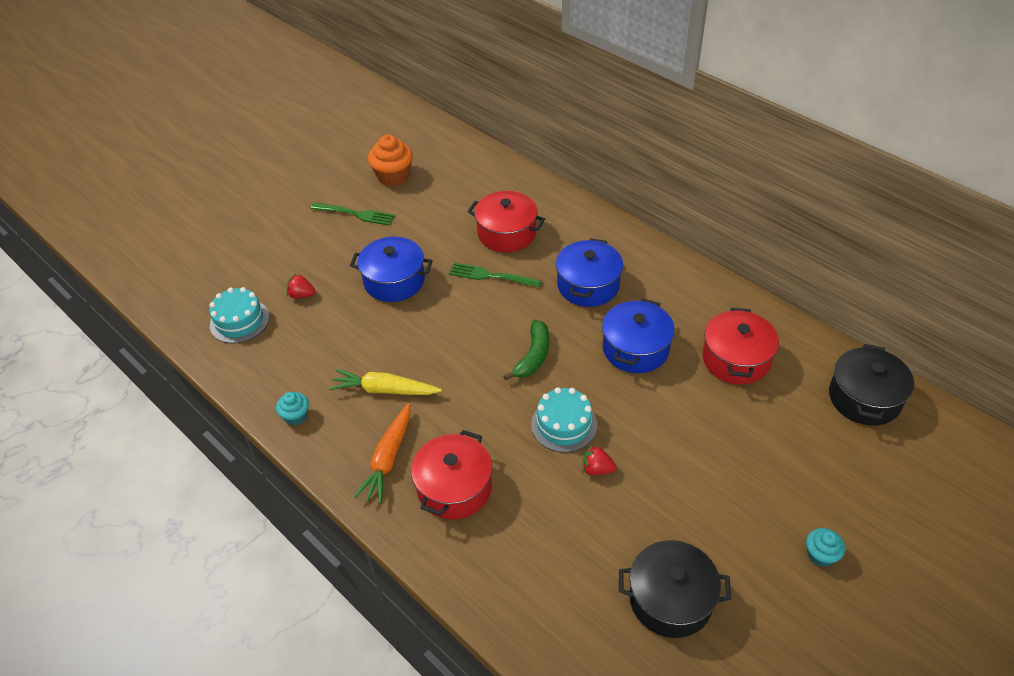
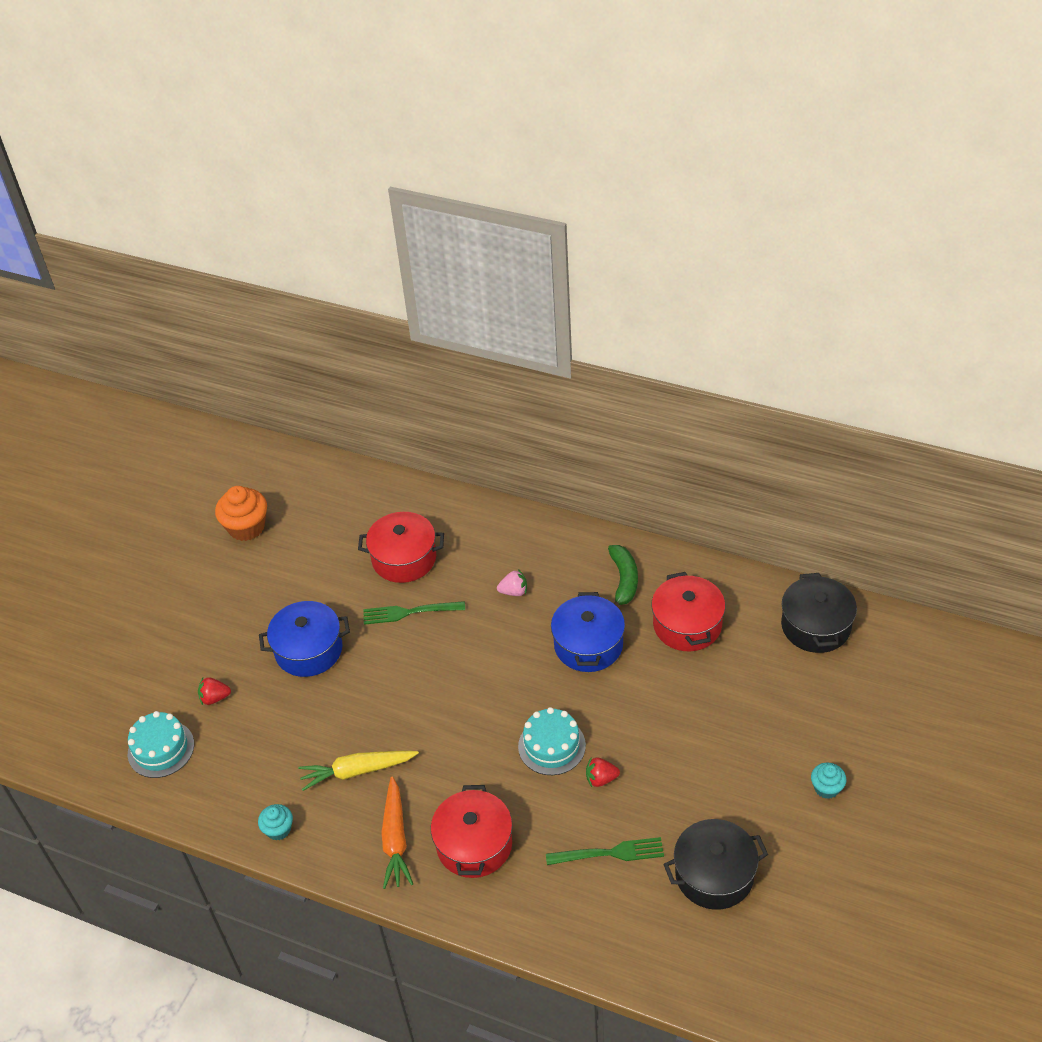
camera: 20 degrees left, 0 degrees up
(355, 214) = (226, 585): green fork -> green fork (609, 853)
(533, 356) = (491, 686): green banana -> green banana (624, 580)
(588, 285) = (514, 591): blue pot -> pink strawberry

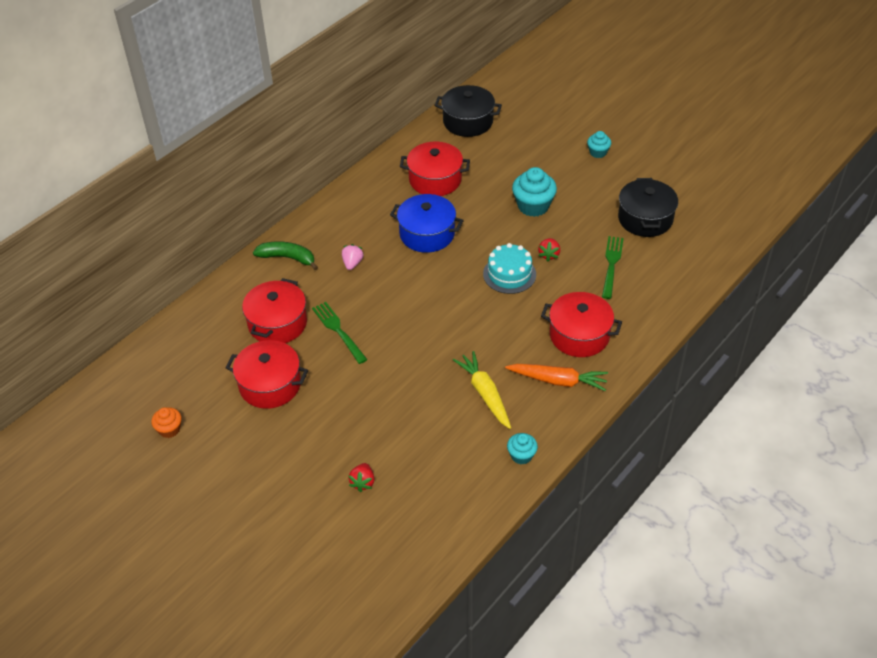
camera: 75 degrees left, 0 degrees up
(161, 749) = (401, 532): turquoise cake -> none
(246, 527) = (169, 429): orange cupcake -> orange cupcake, size x0.57
(309, 650) = (343, 405): blue pot -> none
(320, 582) = (270, 385): none -> red pot
(357, 771) = (485, 394): yellow carrot -> yellow carrot turned 150 degrees clockwise
(409, 612) = (338, 331): green fork -> green fork turned 135 degrees clockwise
(624, 580) = (376, 201): green banana -> green banana (287, 258)
(684, 739) = (533, 206): none -> turquoise cupcake

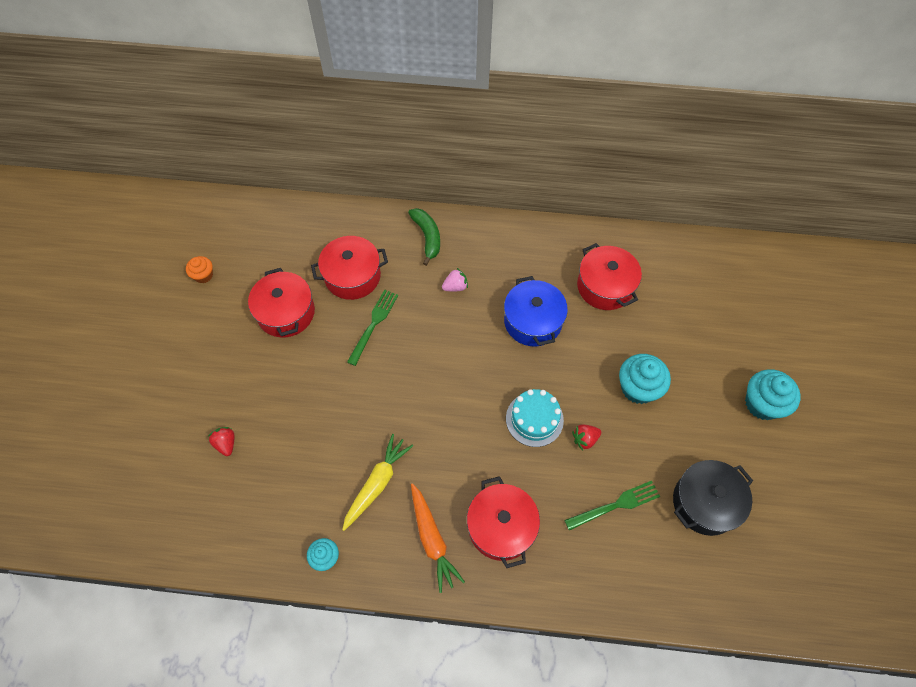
camera: 55 degrees right, 15 degrees up
(362, 482) = (226, 444): red strawberry -> red strawberry turned 90 degrees clockwise
(468, 122) = (703, 266): black pot -> none
(598, 152) = (762, 403): turquoise cupcake -> turquoise cupcake, size x1.76

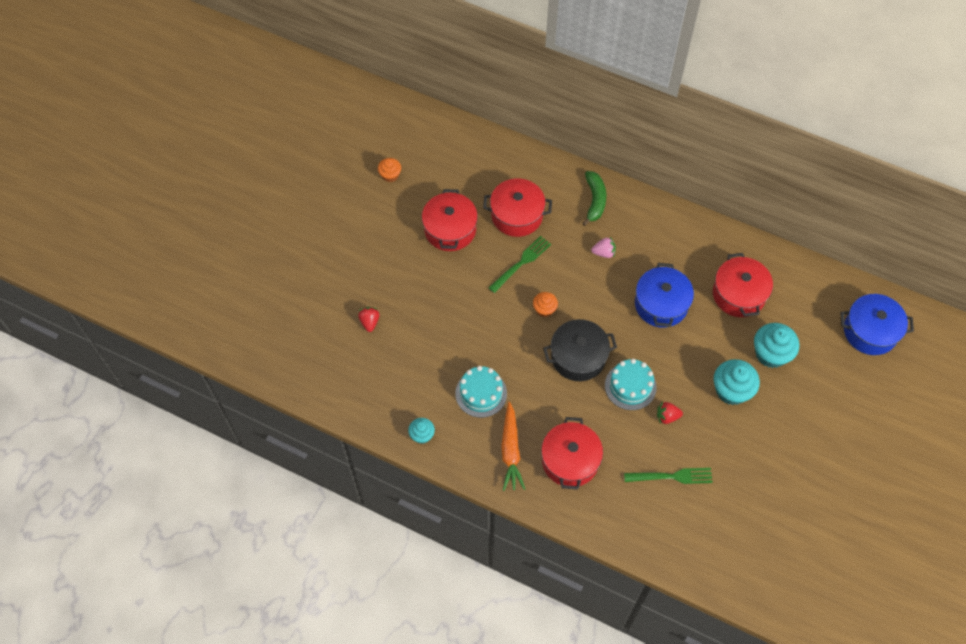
camera: 20 degrees right, 0 degrees up
(377, 483) = (481, 393): yellow carrot -> turquoise cake
(415, 366) = (544, 309): none -> orange cupcake
(705, 502) = (749, 500): black pot -> black pot (578, 357)
(744, 282) = (870, 331): none -> blue pot
(762, 403) = (837, 439): turquoise cupcake -> turquoise cupcake (771, 354)

